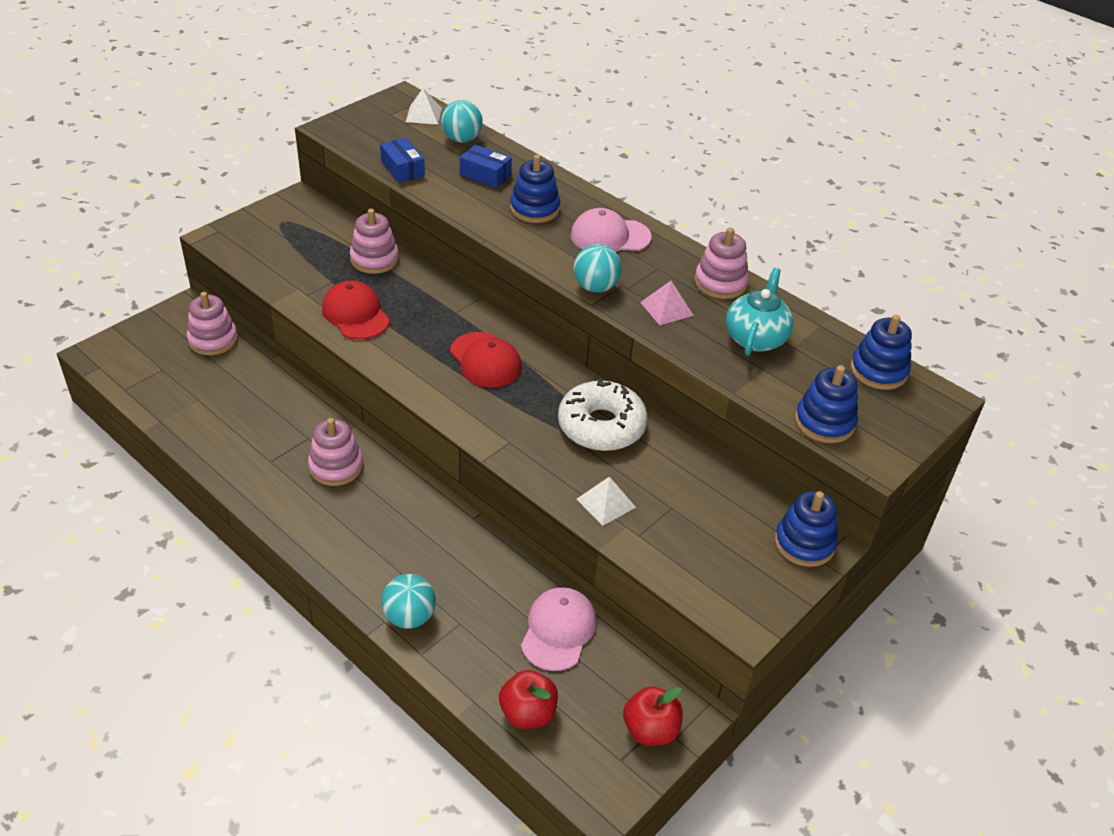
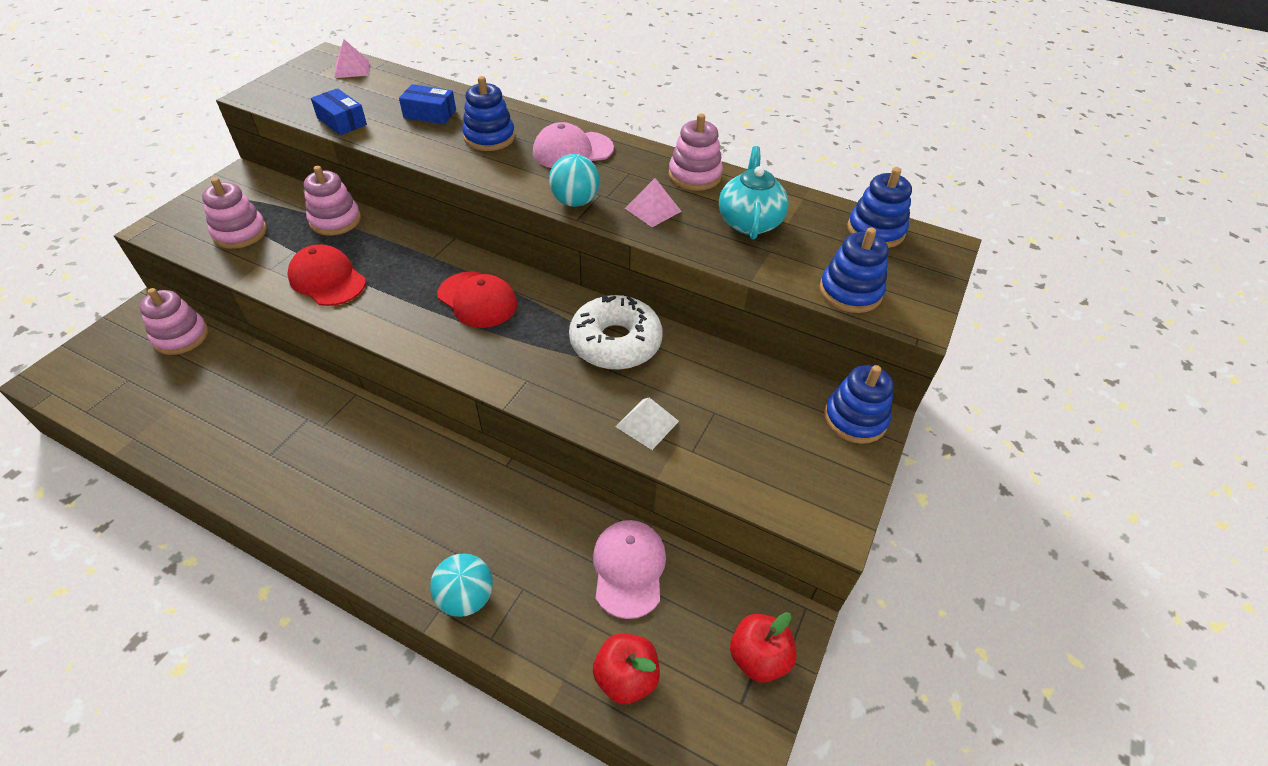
camera: 15 degrees left, 5 degrees up
(336, 466) = (345, 444): pink stacking toy -> pink stacking toy (240, 233)
(423, 115) = (351, 69): white pyramid -> pink pyramid
(462, 139) = (396, 85): turquoise ball -> none

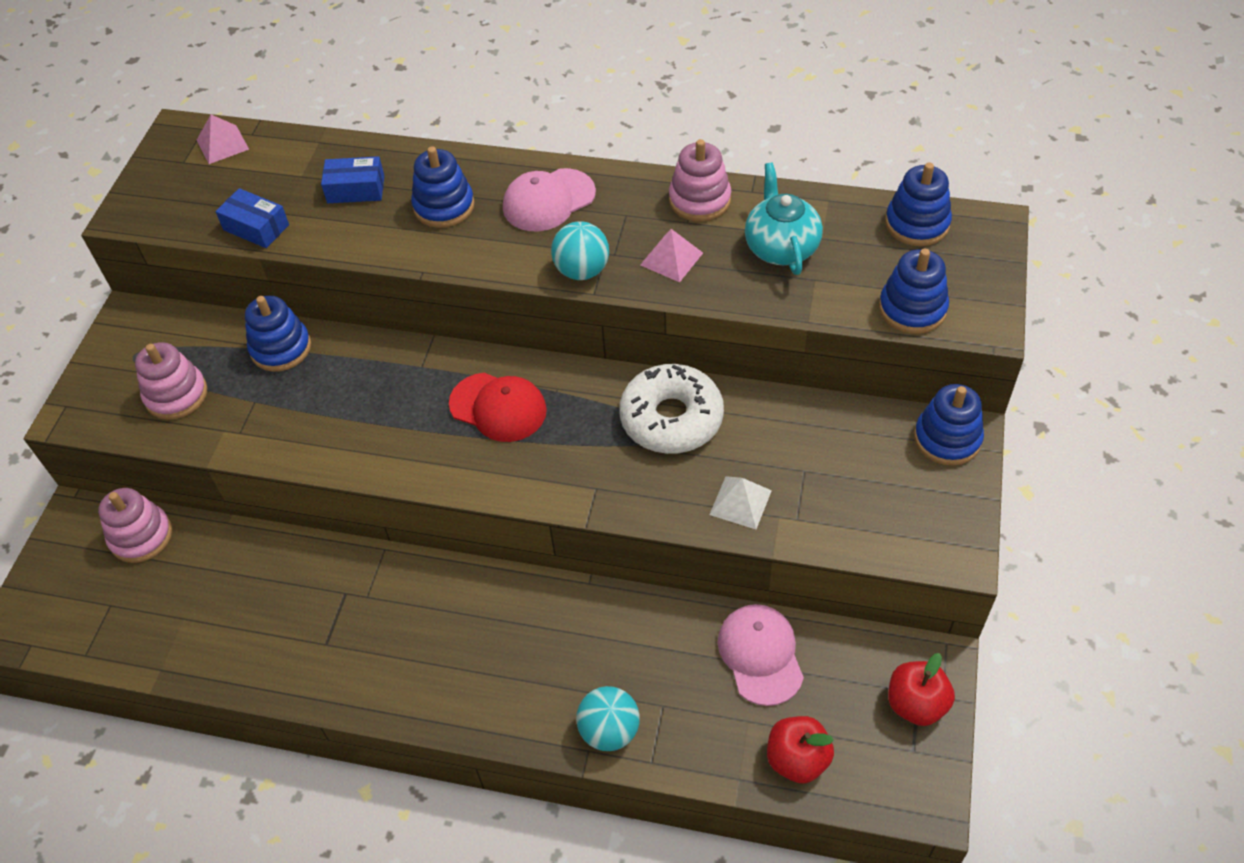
camera: 10 degrees left, 5 degrees up
(327, 279) = (314, 427): red cap -> none
(335, 220) = (281, 348): pink stacking toy -> blue stacking toy

